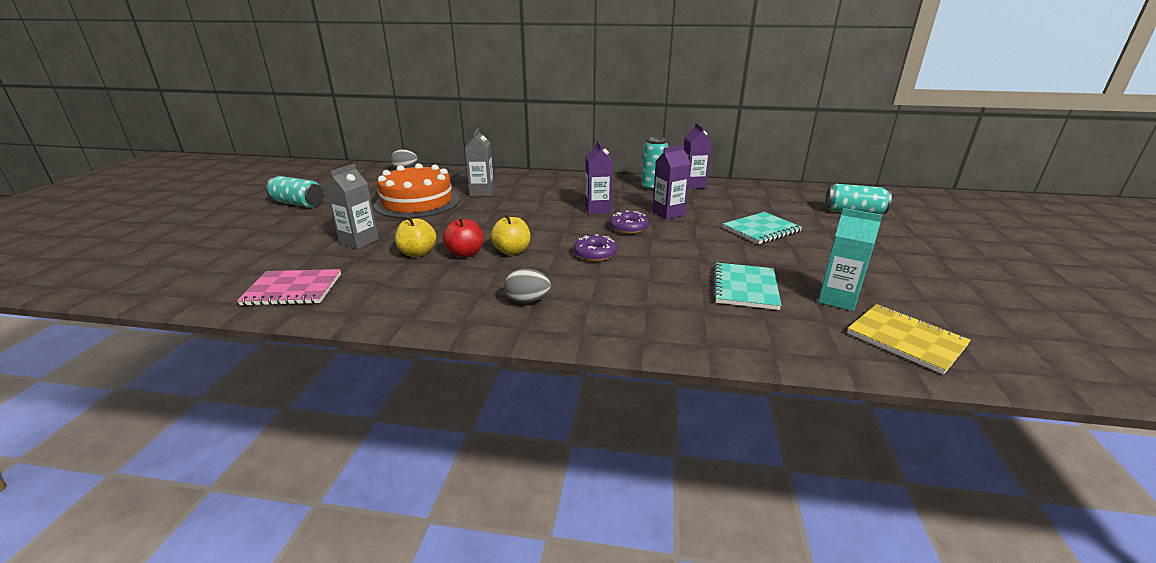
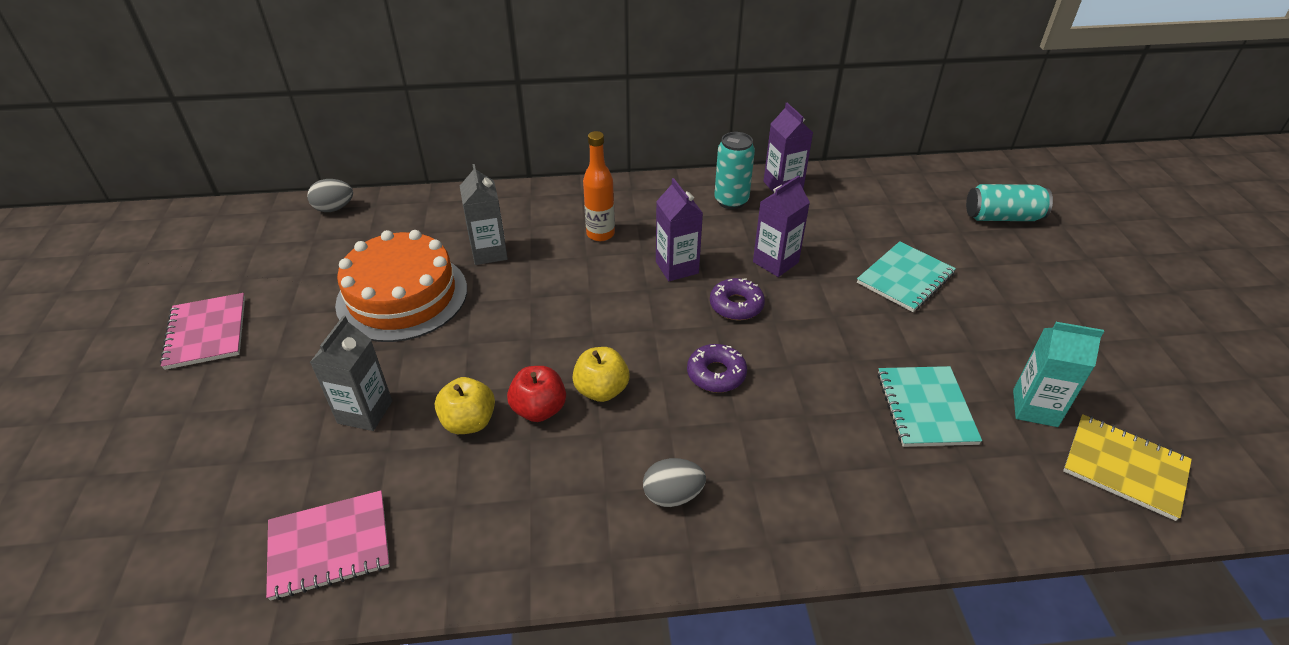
camera: 15 degrees left, 15 degrees up
(298, 203) = (206, 332): turquoise can -> pink notebook
(556, 192) = (600, 234): none -> orange bottle

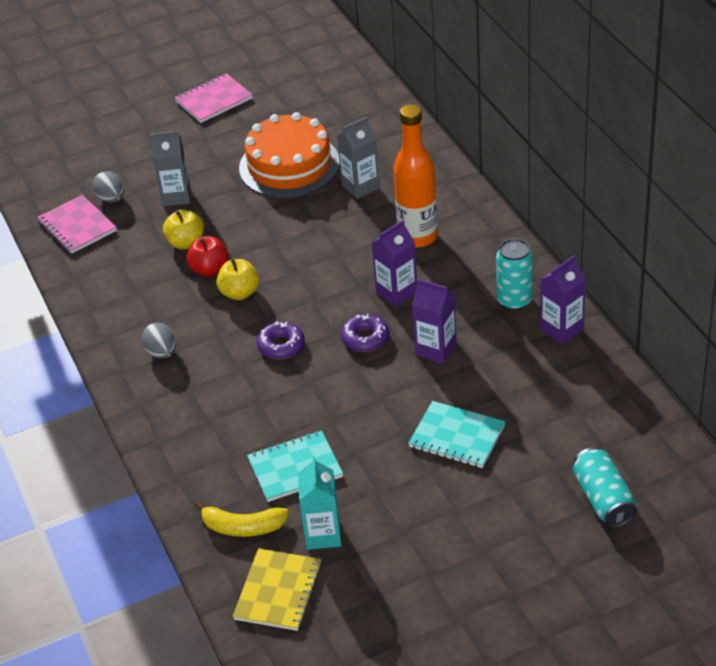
camera: 75 degrees right, 0 degrees up
(334, 208) = (371, 89): grey egg -> grey egg (111, 199)
(600, 234) = (418, 237): orange bottle -> orange bottle, size x1.52
(1018, 478) = (243, 527): none -> yellow banana

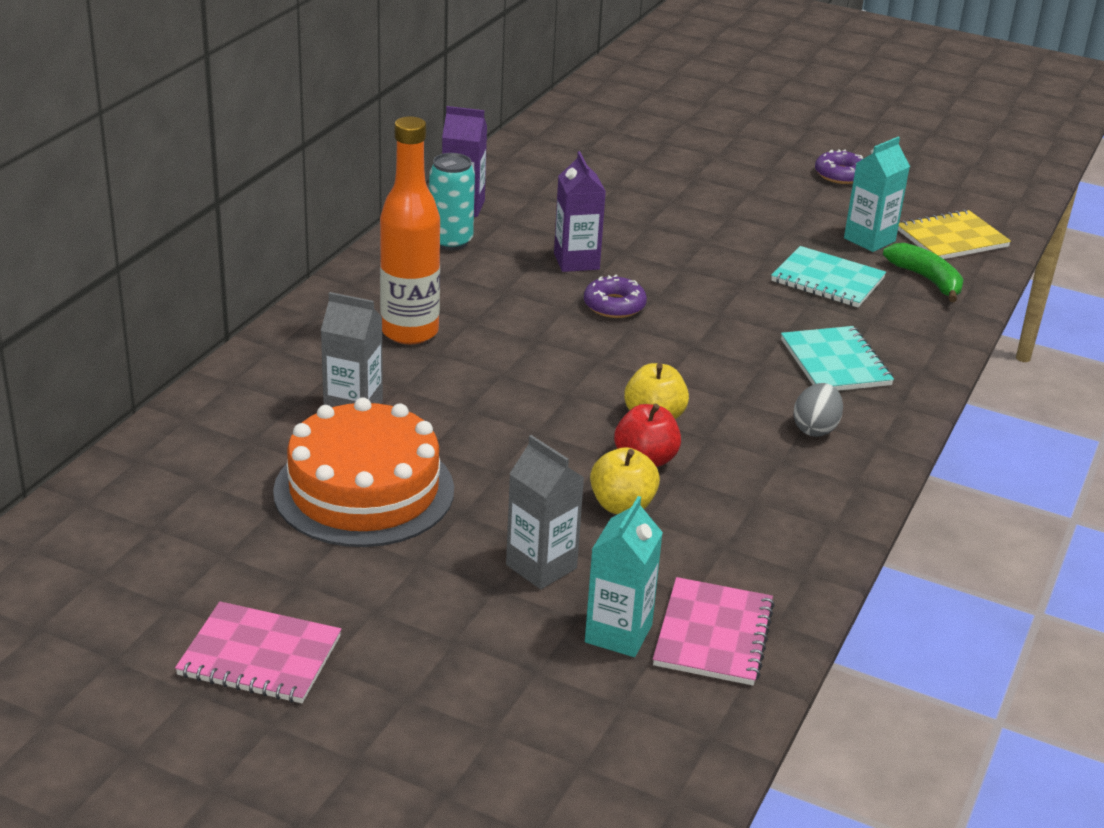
camera: 135 degrees left, 10 degrees down
(111, 199) = (618, 633): grey egg -> turquoise carton
(243, 527) = (927, 280): yellow banana -> green banana
(281, 346) = (694, 352): purple donut -> purple donut (840, 175)
(396, 292) = (521, 312): purple carton -> none
(457, 436) = (671, 216): turquoise notebook -> turquoise notebook (835, 362)
(603, 499) = (644, 138): turquoise can -> none

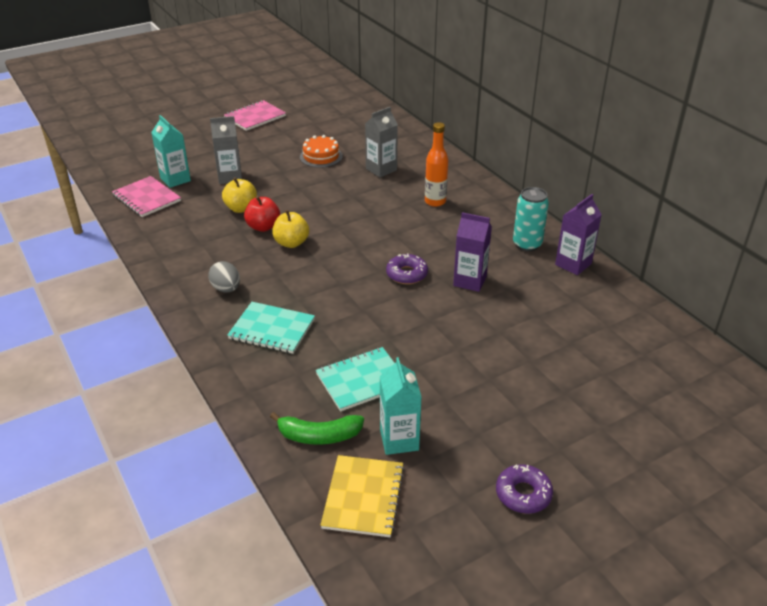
camera: 125 degrees right, 5 degrees up
(364, 490) = (321, 156): orange cake -> orange cake, size x0.53
(410, 332) = (435, 202): orange bottle -> orange bottle, size x0.66

